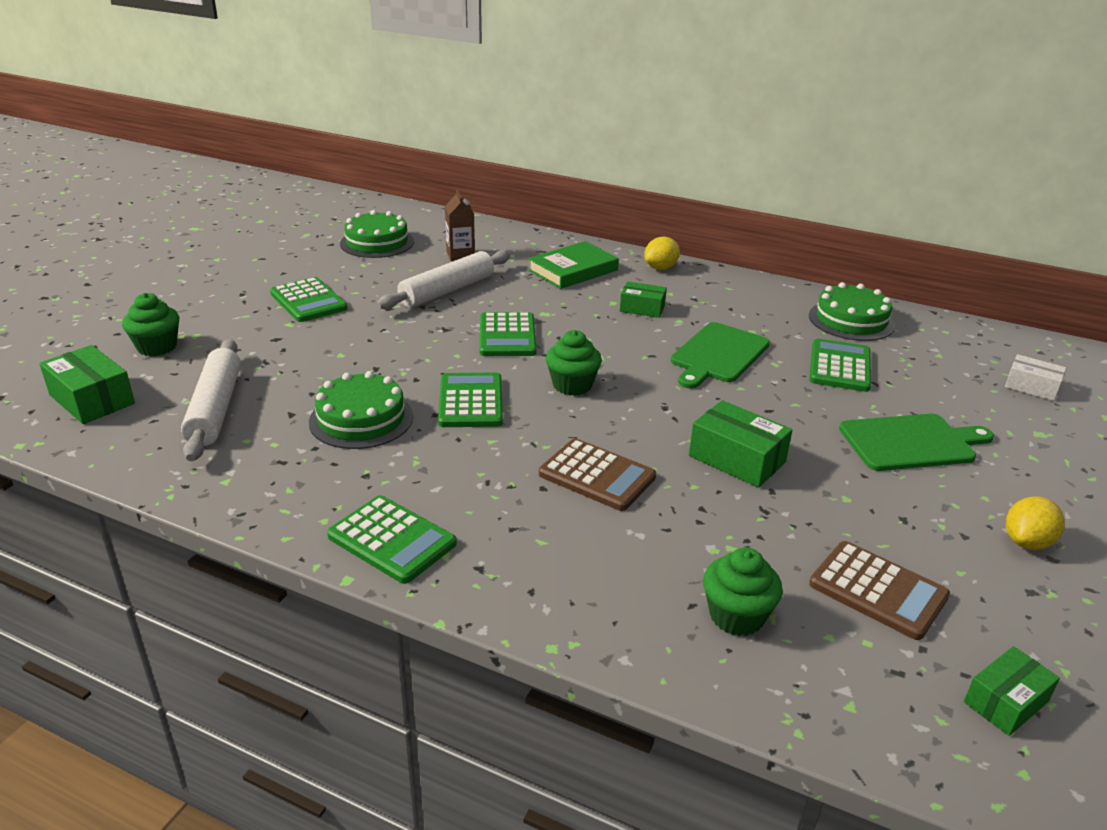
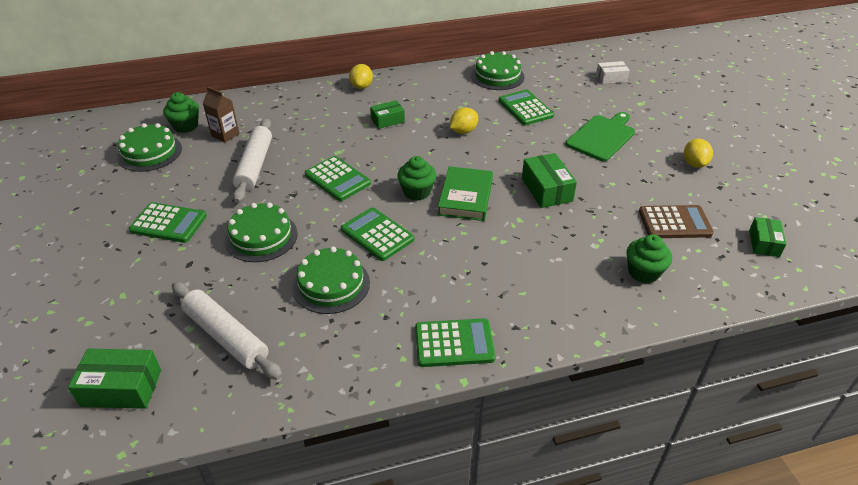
camera: 40 degrees left, 10 degrees up
(157, 347) = (106, 321): green cupcake -> green cupcake (186, 126)
(364, 348) = (261, 237): none -> green cake
(573, 270) = (313, 112): green book -> green book (466, 197)
(597, 475) = (499, 239): brown calculator -> none
(718, 355) = (463, 131): green cutting board -> yellow lemon
(737, 459) = (546, 190): green box -> green box turned 75 degrees clockwise

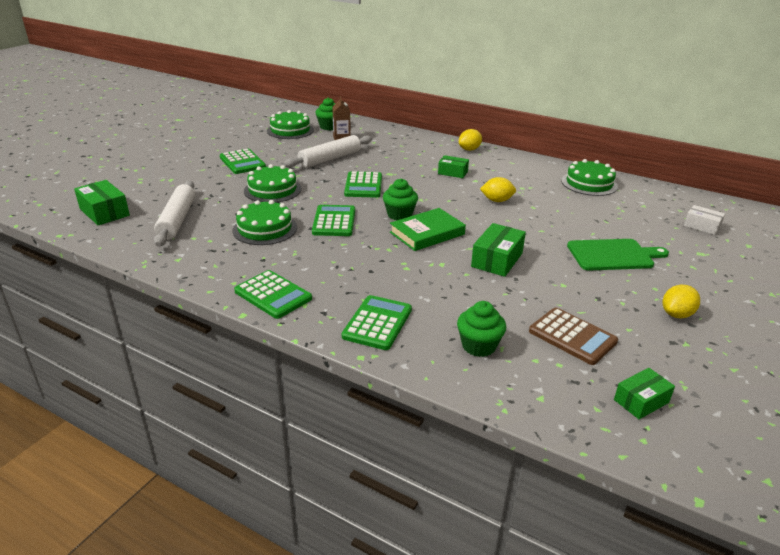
camera: 45 degrees right, 10 degrees down
(525, 108) = (575, 210): green calculator -> green calculator (377, 323)

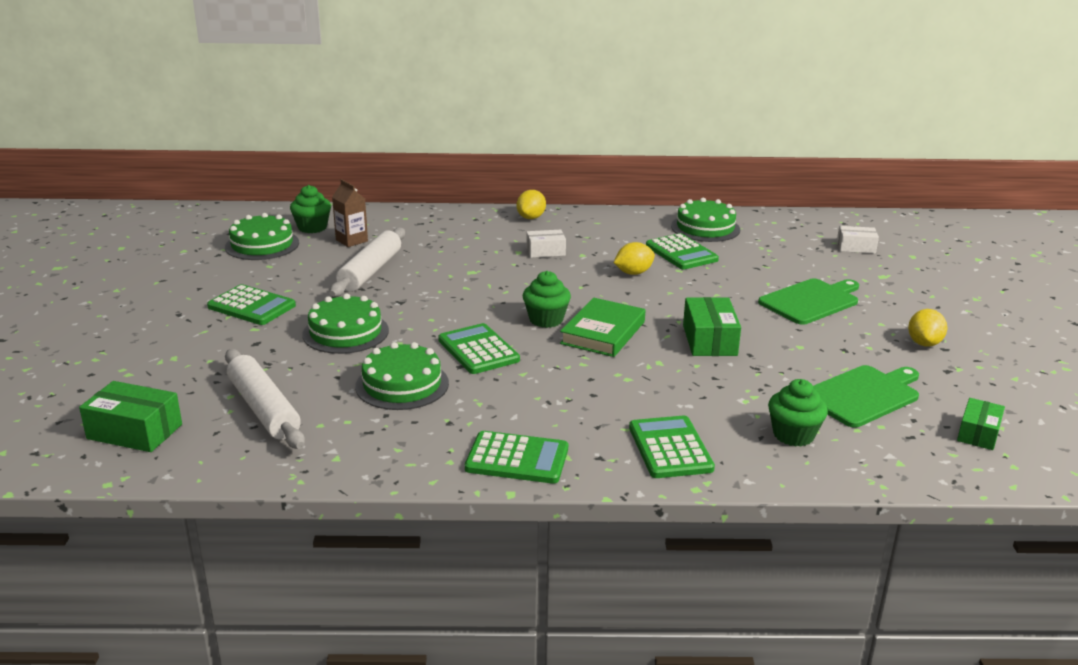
camera: 30 degrees left, 5 degrees down
(363, 185) = (458, 295): green calculator -> green calculator (681, 253)
(453, 172) = (545, 251): green box -> white box
(572, 336) = (863, 395): brown calculator -> green cutting board

